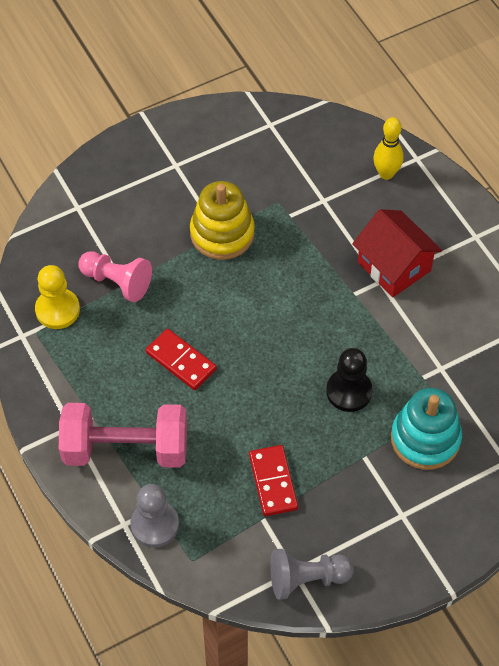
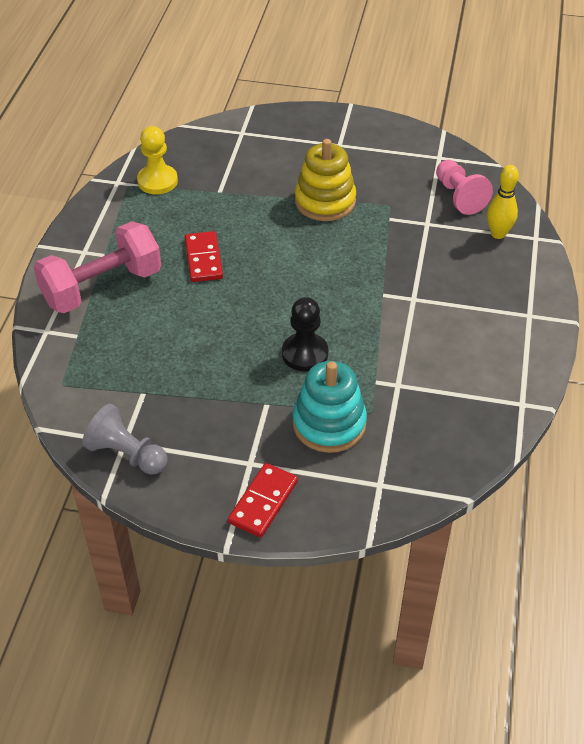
camera: 40 degrees right, 10 degrees down
(117, 282) = (216, 188): pink pawn -> pink pawn (459, 196)
(126, 449) = (102, 287): pink dumbbell -> pink dumbbell turned 75 degrees counterclockwise
(155, 525) = (65, 345): grey pawn -> none
(273, 482) = (178, 374): red domino -> red domino (263, 502)
(394, 266) = (436, 295): red house -> none

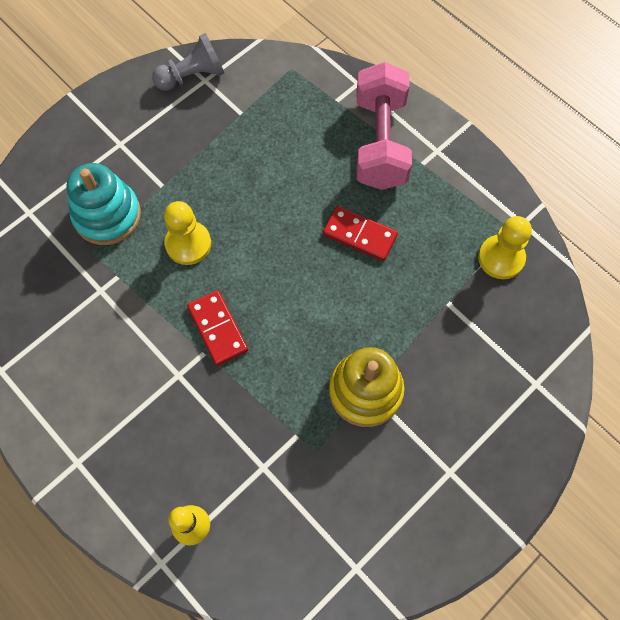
camera: 125 degrees right, 20 degrees up
(263, 502) = (81, 132): red domino -> red domino (217, 329)
(305, 354) = (188, 244): black pawn -> yellow pawn
(459, 196) = (277, 535): pink pawn -> none

